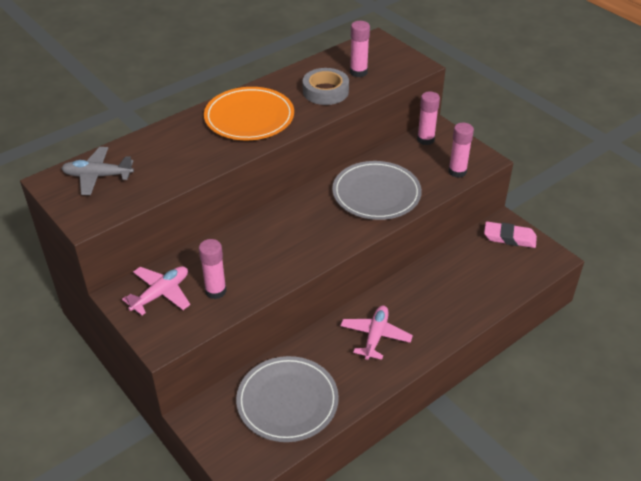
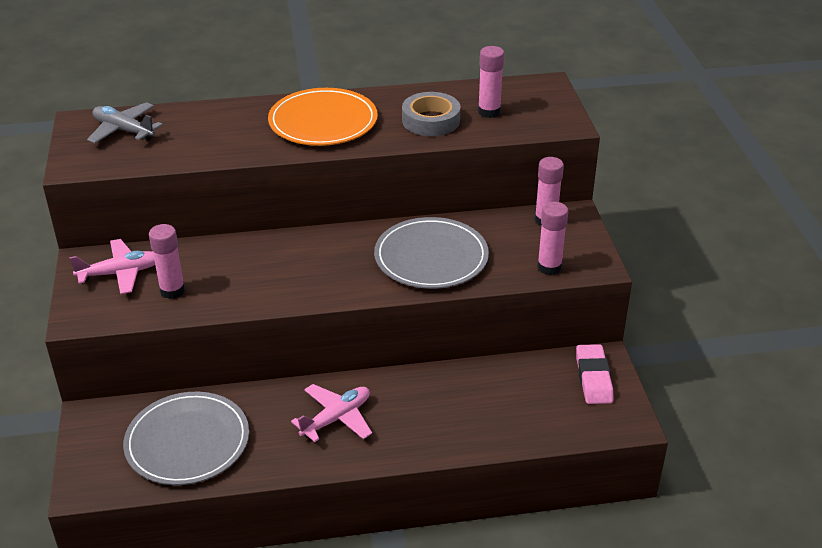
camera: 30 degrees right, 5 degrees down
(509, 238) = (593, 378): pink eraser -> pink eraser turned 45 degrees clockwise

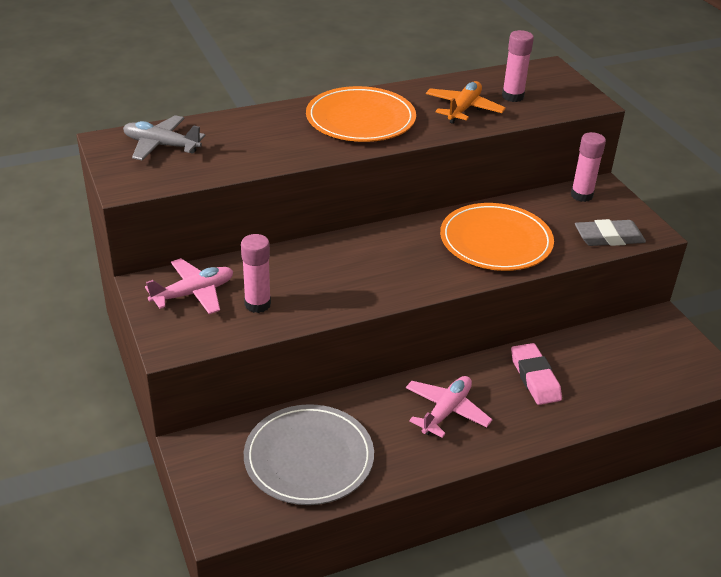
camera: 15 degrees left, 0 degrees up
(431, 120) = (463, 109): grey tape -> orange plane
(431, 257) = (496, 241): grey plate -> orange plate
(549, 267) = (609, 238): pink glue stick -> grey eraser
(593, 378) = (663, 338): pink eraser -> pink eraser (534, 378)

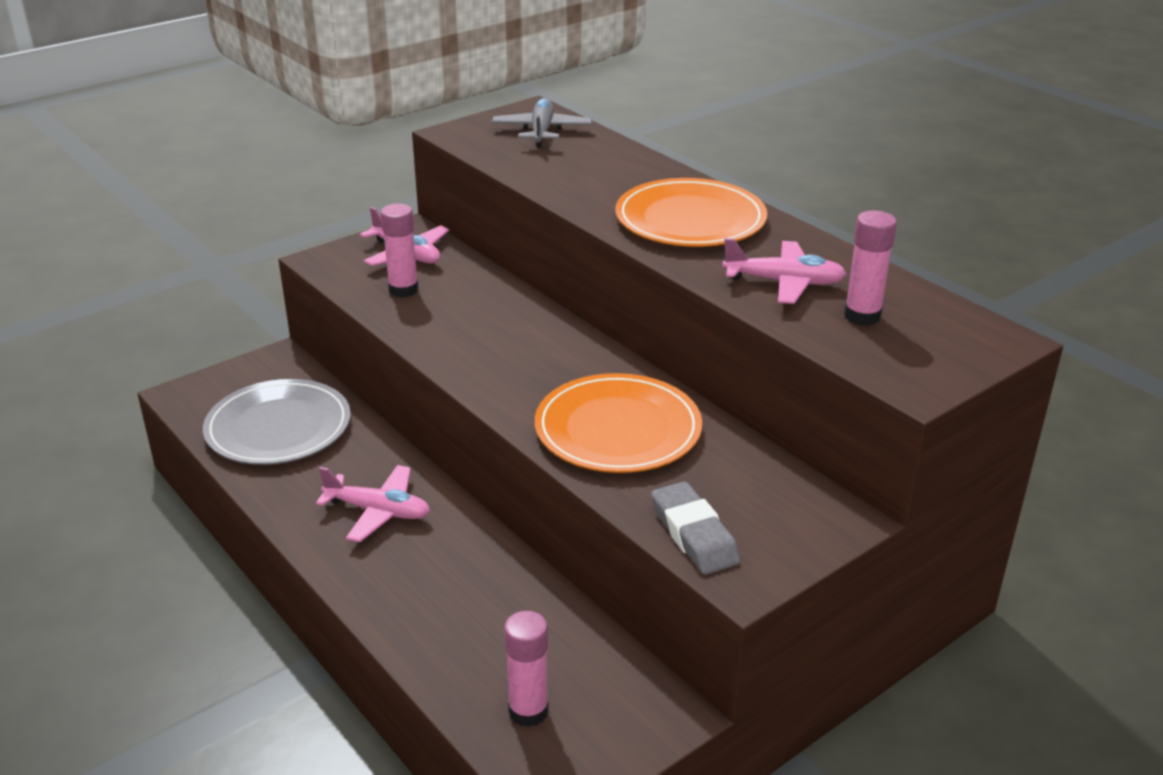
camera: 75 degrees right, 5 degrees down
(463, 109) = (784, 282): orange plane -> pink plane
(534, 378) = (468, 580): pink eraser -> none
(581, 195) = (799, 498): pink glue stick -> pink glue stick (528, 711)

